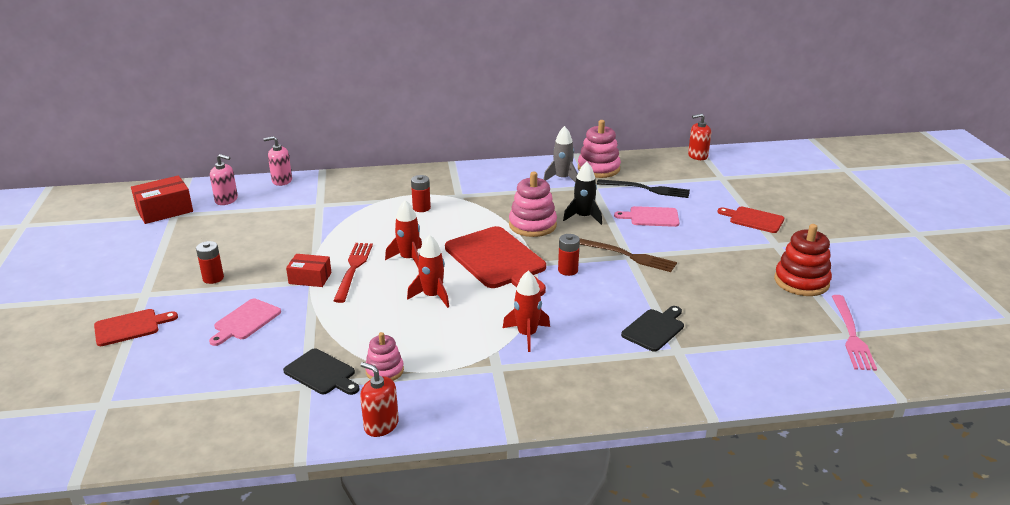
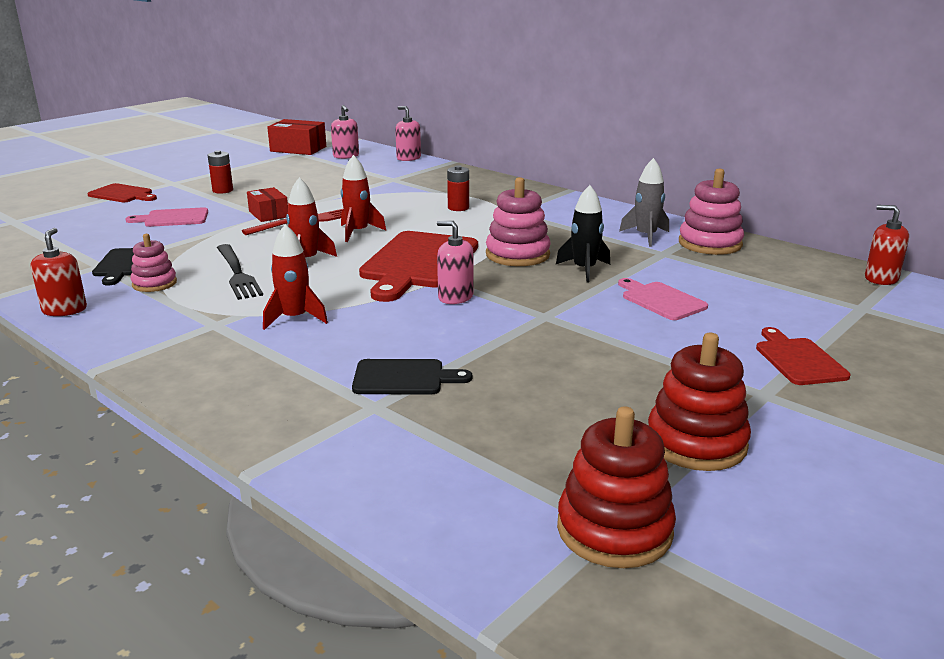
camera: 50 degrees right, 5 degrees down
(568, 270) = (455, 297): red battery -> pink soap dispenser
(627, 255) = (544, 315): brown fork -> none
(646, 189) = (722, 278): black fork -> black fork (237, 273)
(851, 335) = (614, 530): pink fork -> red stacking toy

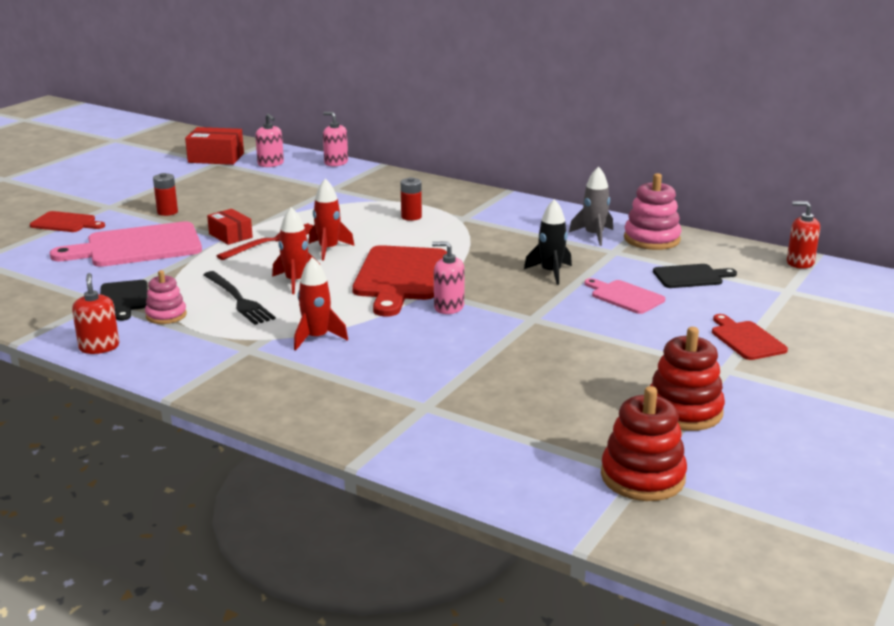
camera: 10 degrees left, 0 degrees up
(173, 218) = (137, 246): pink cutting board -> pink cutting board, size x1.86
(404, 378) = (438, 381): black cutting board -> black cutting board (691, 277)
(517, 255) = (486, 262): pink stacking toy -> none

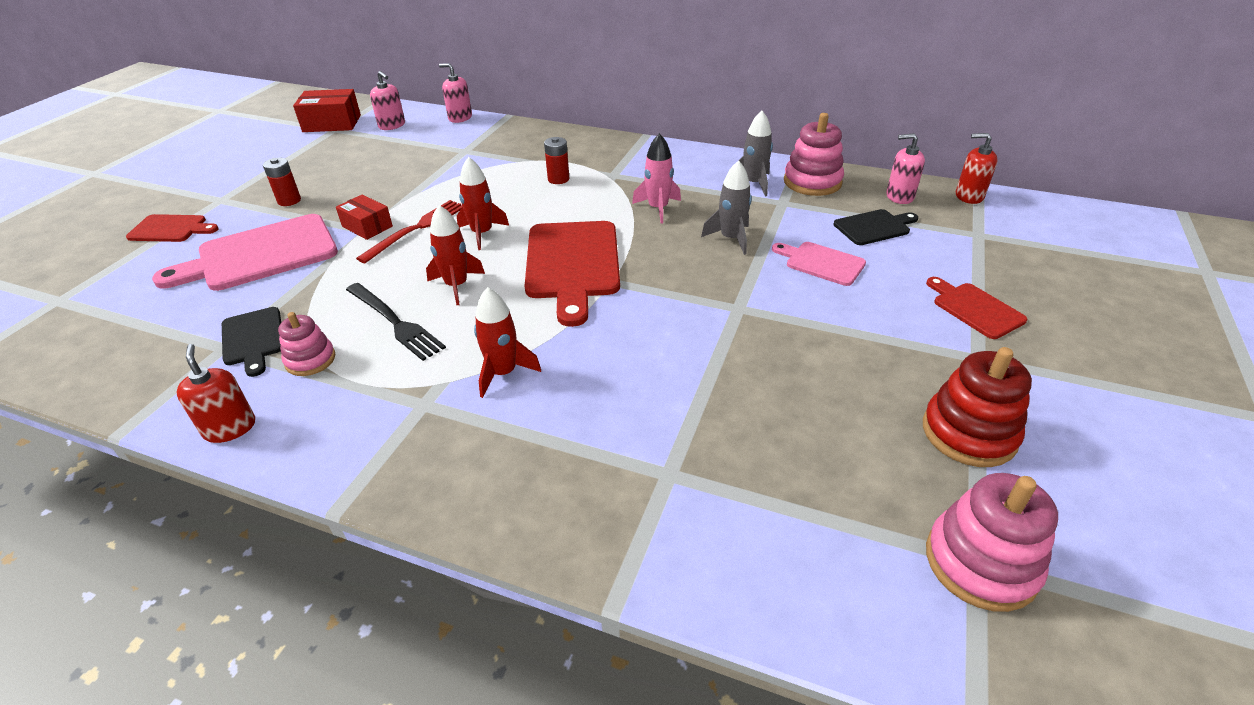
camera: 10 degrees left, 15 degrees up
(448, 307) = (640, 303): pink soap dispenser -> pink soap dispenser (899, 196)
(494, 246) = (658, 208): none -> pink rocket
(550, 273) = (731, 239): black rocket -> grey rocket
(642, 477) = (981, 563): red stacking toy -> pink stacking toy

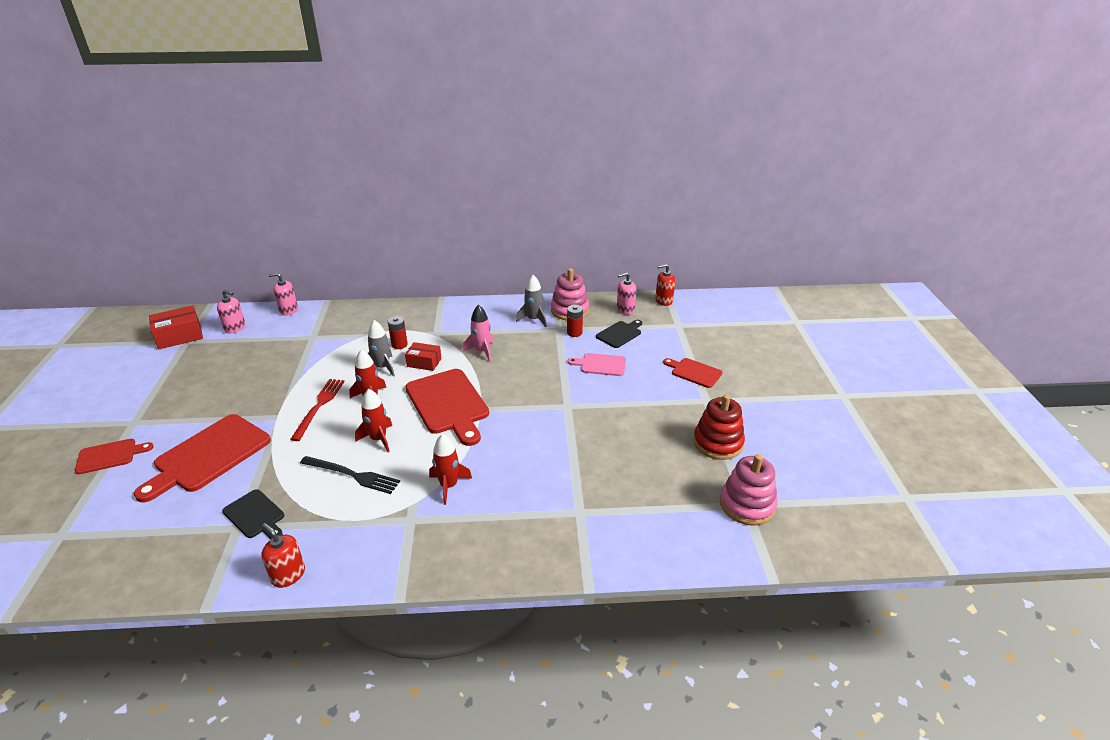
camera: 25 degrees left, 5 degrees down
(260, 254) = (208, 456): pink cutting board -> red cutting board
(289, 200) = (196, 409): red battery -> red battery (574, 333)
(310, 360) = (310, 516): pink stacking toy -> none
(367, 226) = (279, 414): red box -> red box (424, 362)
(731, 239) = (539, 362): grey rocket -> grey rocket (382, 367)

